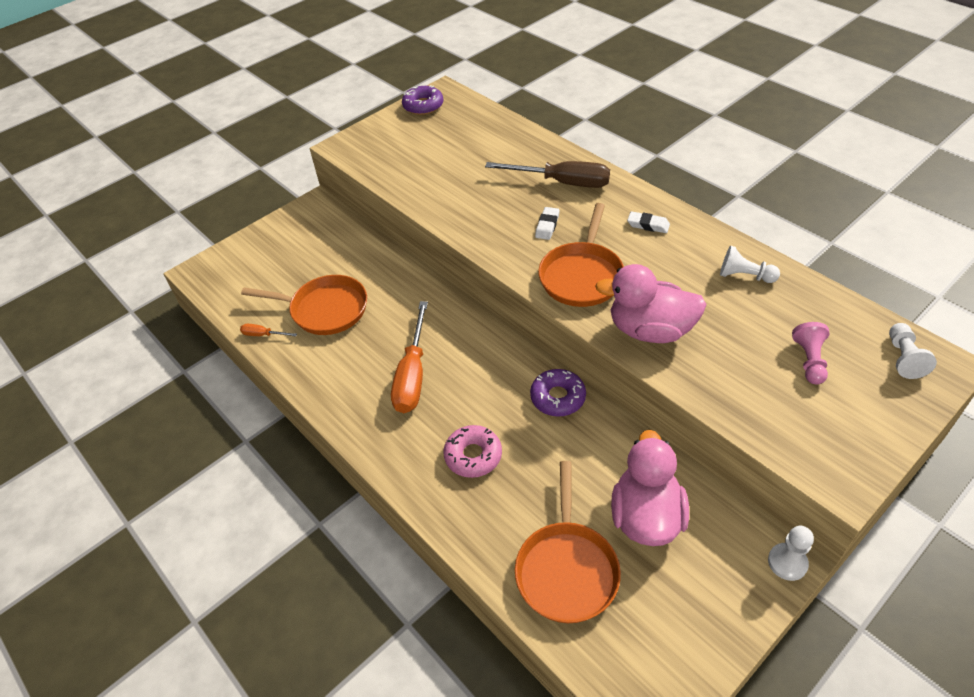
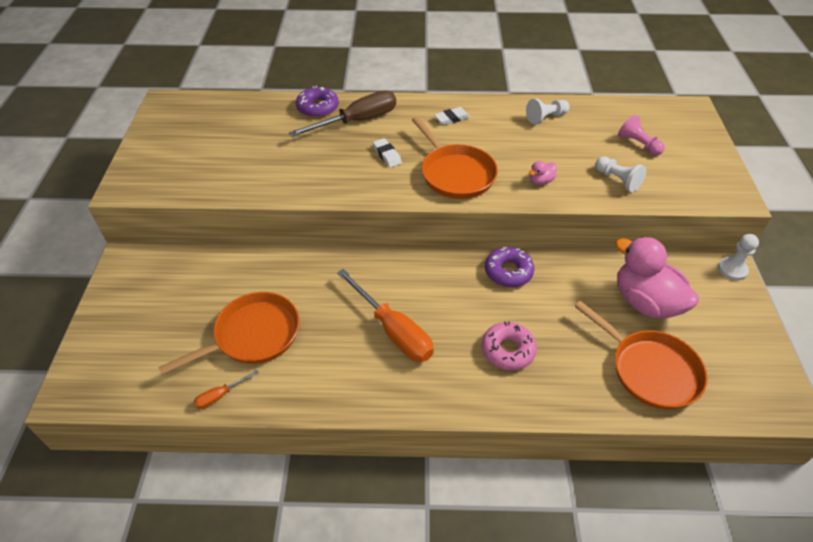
camera: 50 degrees left, 0 degrees up
(423, 106) = (161, 120): purple donut -> purple donut (317, 108)
(650, 330) = (540, 181): pink duck -> pink duck, size x0.40
(903, 358) = (673, 116): white pawn -> white pawn (617, 180)

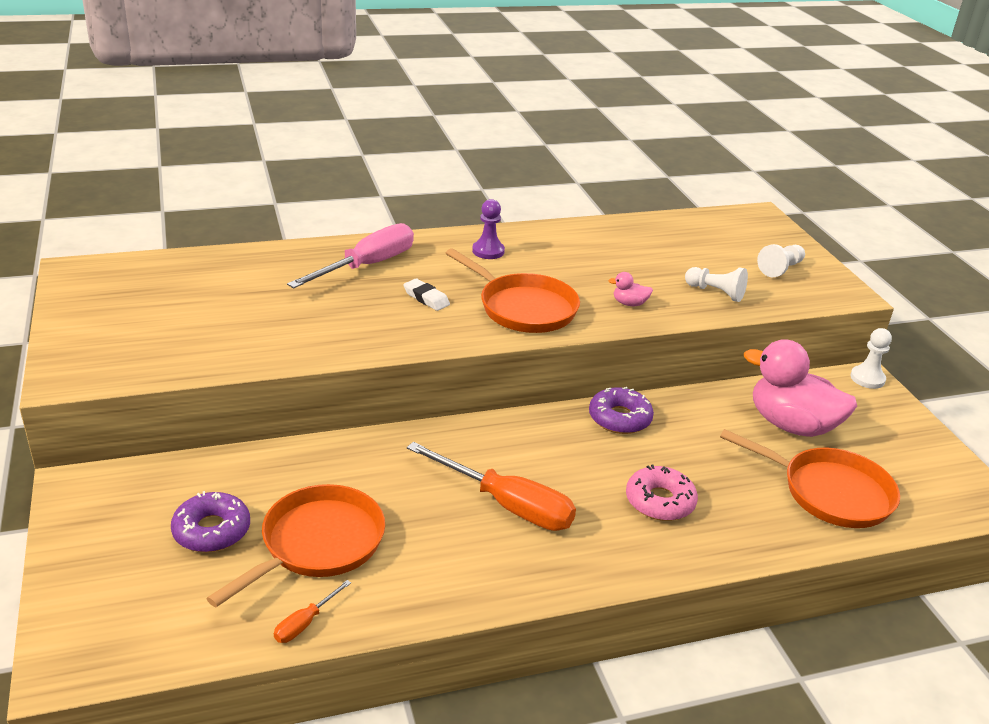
camera: 20 degrees left, 15 degrees down
(317, 108) = (305, 256): purple donut -> purple donut (212, 530)
(357, 121) = (367, 266): brown screwdriver -> pink screwdriver
(451, 118) = (488, 251): white eraser -> purple pawn
(540, 181) = (629, 303): pink duck -> pink duck turned 60 degrees clockwise
(546, 118) = (602, 239): white pawn -> white pawn (780, 269)
(638, 144) = (720, 255): pink pawn -> none

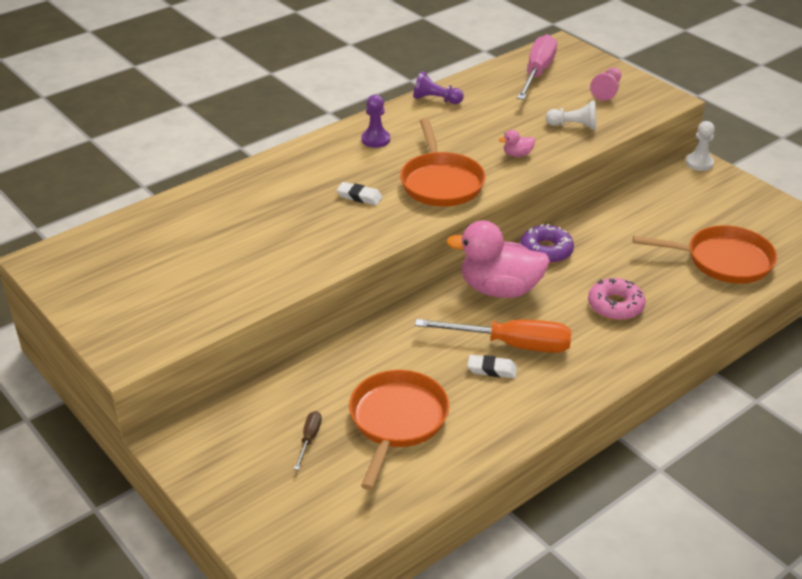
camera: 20 degrees left, 5 degrees up
(212, 530) = (309, 439): purple donut -> brown screwdriver
(305, 623) = (433, 479): orange screwdriver -> none
(367, 266) = (288, 182): pink screwdriver -> pink screwdriver (537, 73)
(464, 524) = (492, 369): none -> white eraser
(523, 308) = (441, 182): orange pan -> orange pan turned 60 degrees clockwise
(582, 231) = (436, 100): none -> purple pawn
(780, 269) = (607, 91): white pawn -> pink pawn
(791, 425) = (669, 217): pink duck -> pink duck (499, 289)

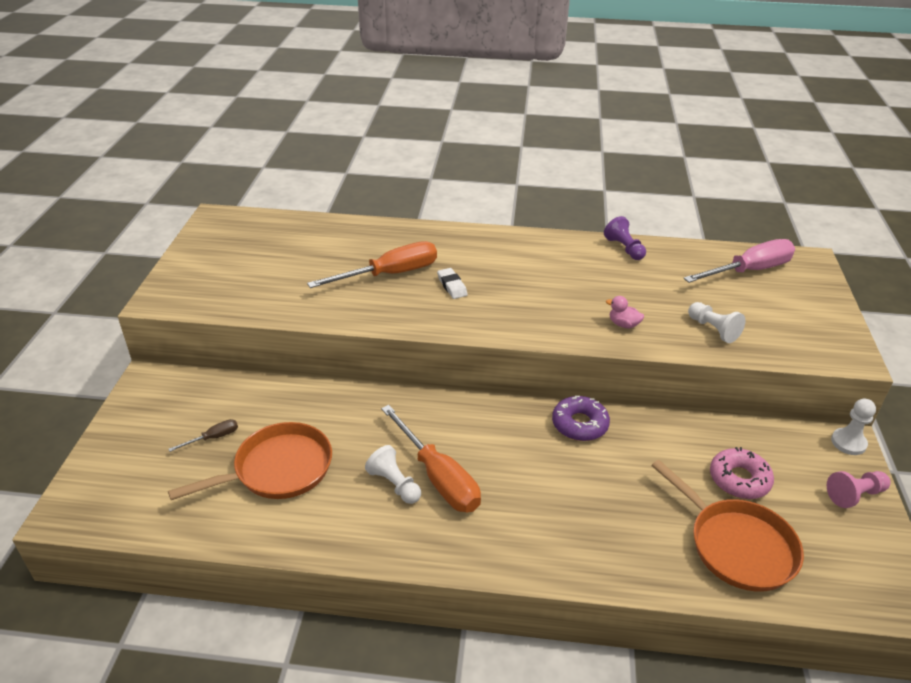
camera: 45 degrees right, 0 degrees up
(296, 216) = (390, 274): none -> orange screwdriver
(375, 140) = (530, 253): purple pawn -> none
(441, 182) = (526, 310): orange pan -> none
(492, 369) = (394, 484): white eraser -> white pawn
(499, 289) = (495, 429): pink duck -> none
(607, 91) = (795, 318): pink pawn -> pink pawn (855, 495)
(615, 306) = (569, 509): pink donut -> pink donut (739, 479)

